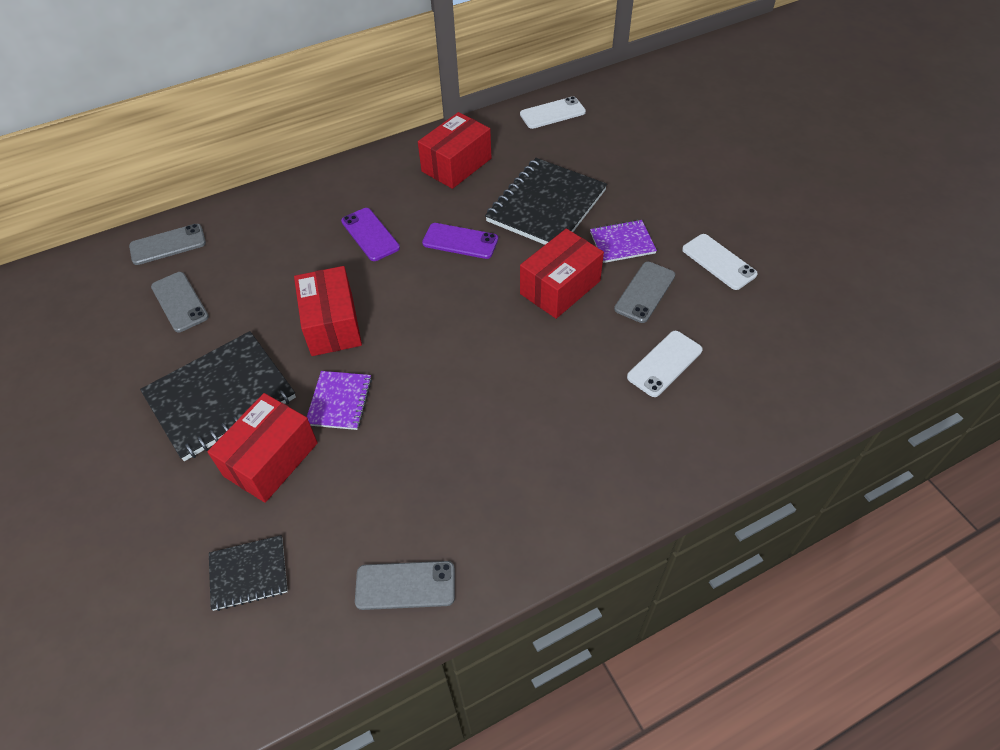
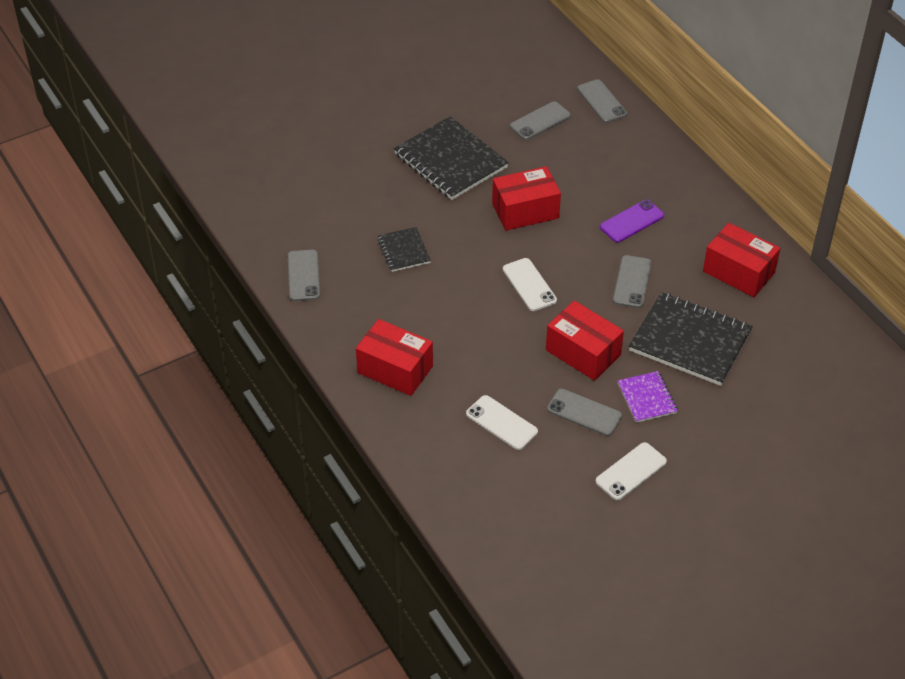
camera: 85 degrees right, 5 degrees down
(249, 573) = (312, 199): black notebook -> black notebook (404, 251)
(271, 459) = (398, 196): red box -> red box (395, 369)
(339, 401) = (450, 225): purple notebook -> none
(460, 241) = (632, 282): purple phone -> grey phone
(552, 113) = (840, 344): white phone -> white phone (529, 285)

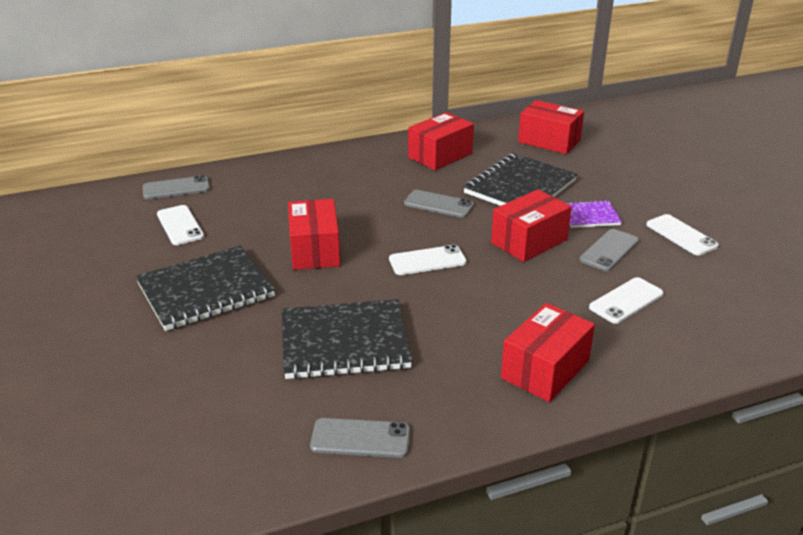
camera: 80 degrees left, 15 degrees down
(404, 251) = (344, 342): black notebook -> black notebook, size x1.92
(540, 121) = (180, 225): grey phone -> white phone
(632, 221) = (357, 194): purple phone -> none
(813, 362) = (549, 141): none -> red box

